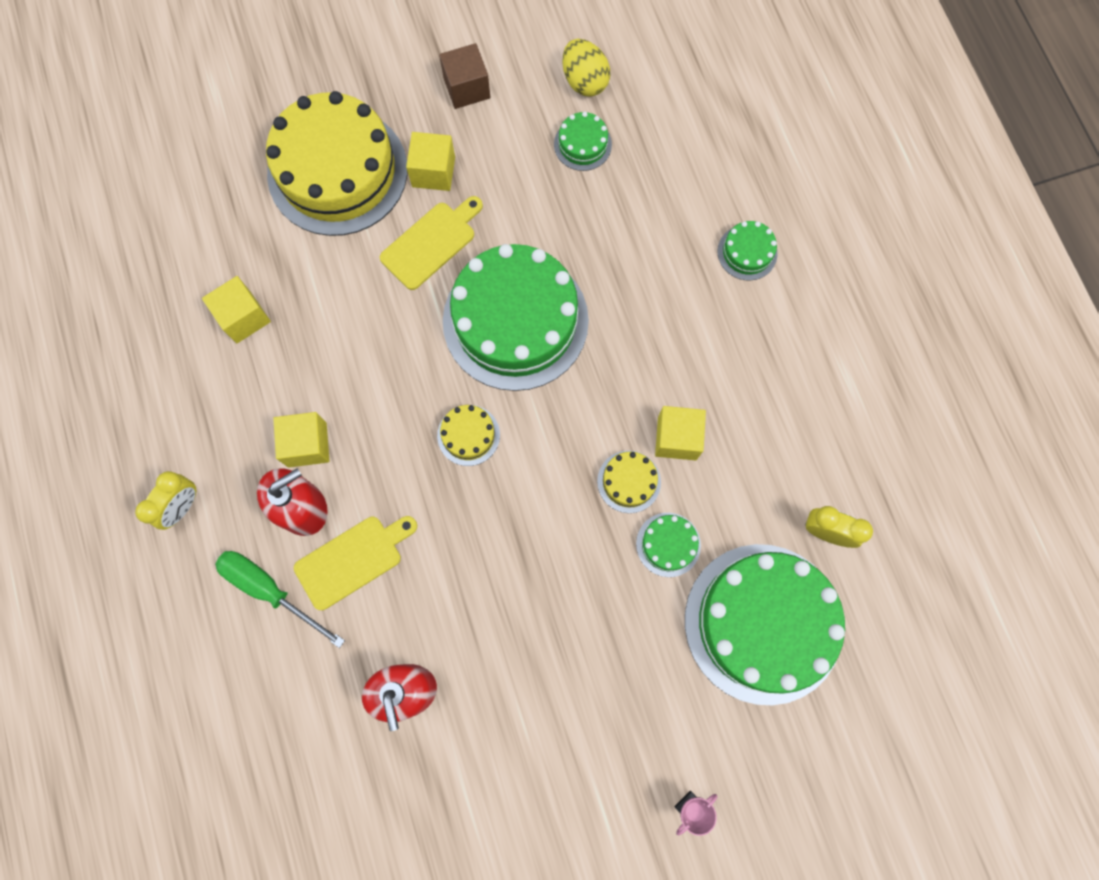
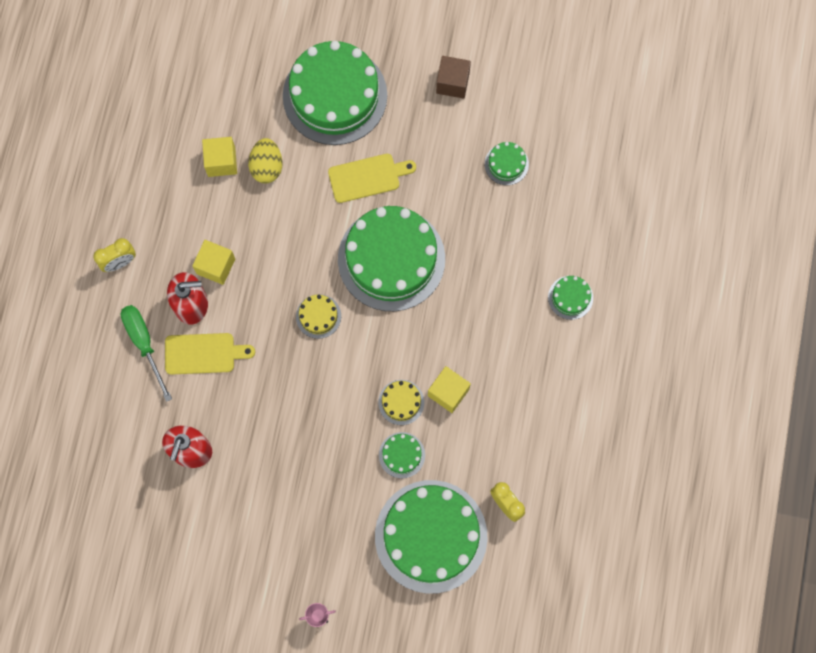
camera: 30 degrees right, 0 degrees up
(337, 171) = (335, 95): yellow cake -> green cake
(433, 172) = (397, 129): yellow cube -> none
(584, 81) = (534, 120): yellow egg -> yellow egg (267, 167)

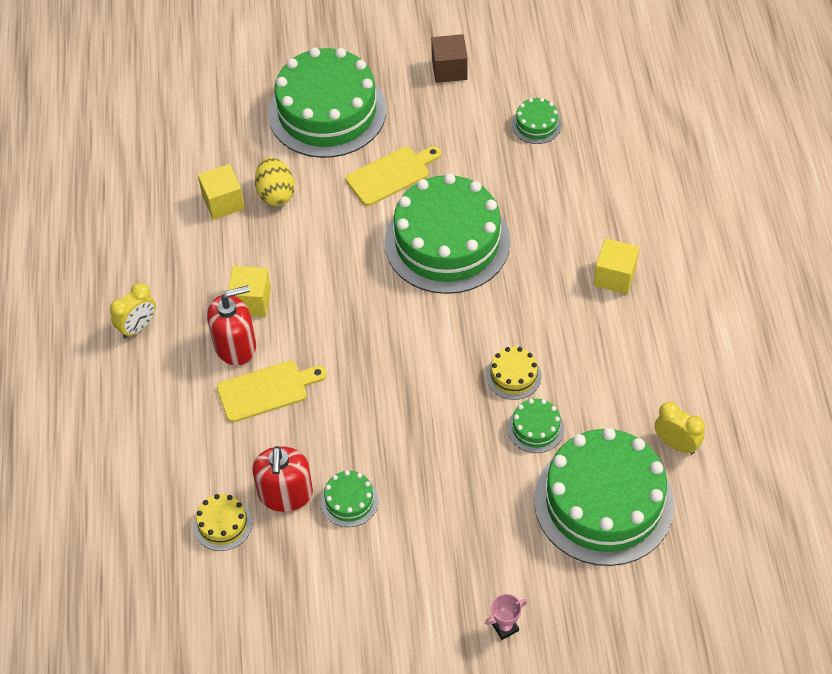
camera: 15 degrees left, 20 degrees down
(144, 344) = (193, 400): green screwdriver -> none
(318, 316) = (386, 318): yellow cake -> yellow cake (222, 524)
(448, 392) = (563, 351): yellow cube -> yellow cube (614, 276)
(570, 297) = (658, 225): green cake -> green cake (349, 501)

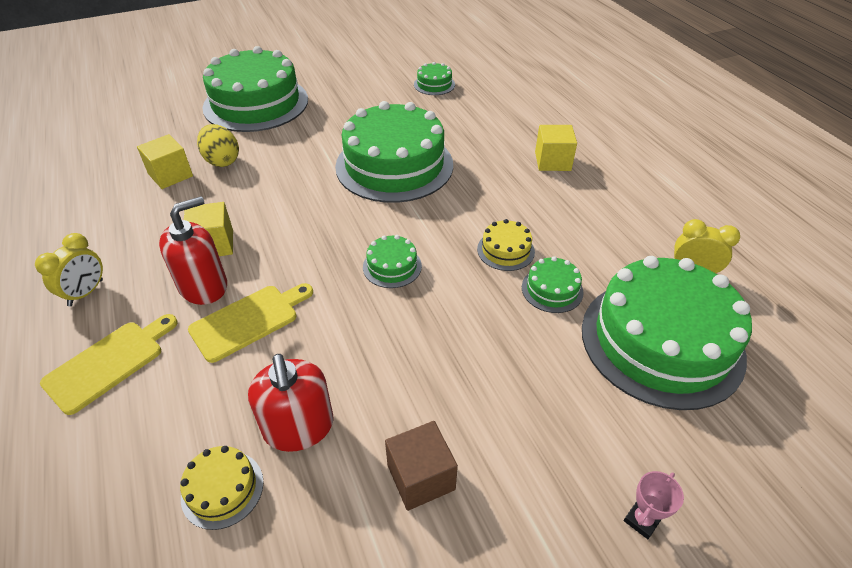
camera: 20 degrees left, 10 degrees down
(349, 501) = (381, 414): green cake -> green cake (392, 266)
(391, 175) = (325, 131): yellow cutting board -> yellow cutting board (108, 363)
(449, 69) = (350, 66): brown cube -> brown cube (421, 477)

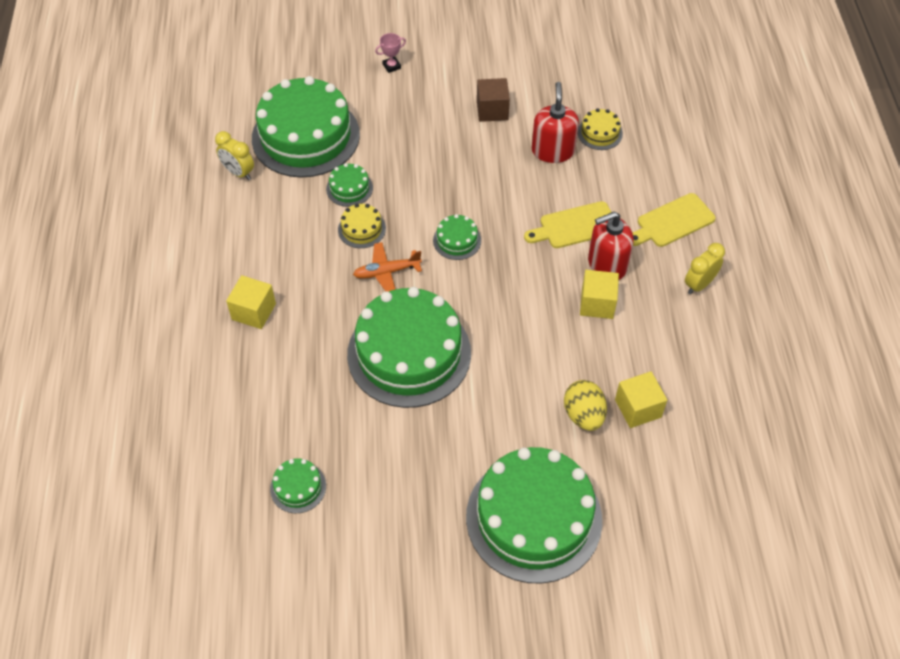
camera: 160 degrees left, 10 degrees up
(452, 218) = (386, 272): none -> orange plane

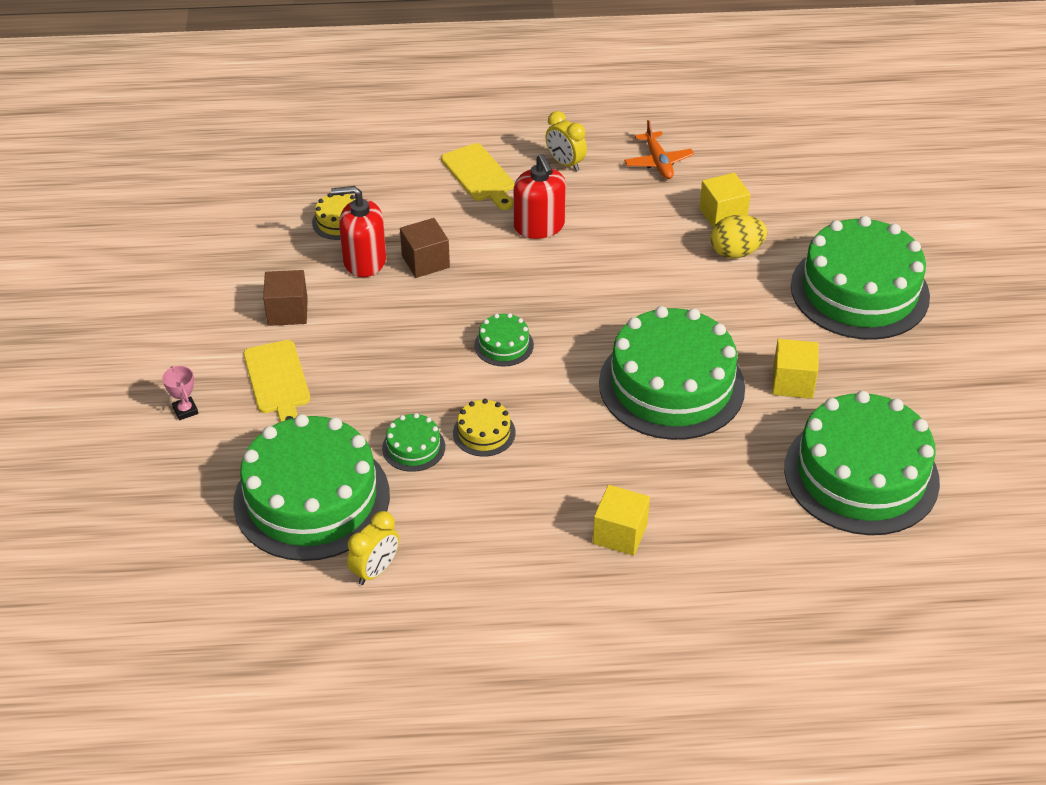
camera: 90 degrees left, 10 degrees down
(298, 487) = (861, 474): green cake -> green cake, size x2.39
(386, 272) = (553, 407): orange plane -> orange plane (658, 162)
(554, 188) = (425, 261): none -> brown cube
(575, 226) = (484, 247): yellow cutting board -> yellow cutting board (278, 380)
(597, 304) = (593, 236): yellow cube -> yellow cube (792, 382)

